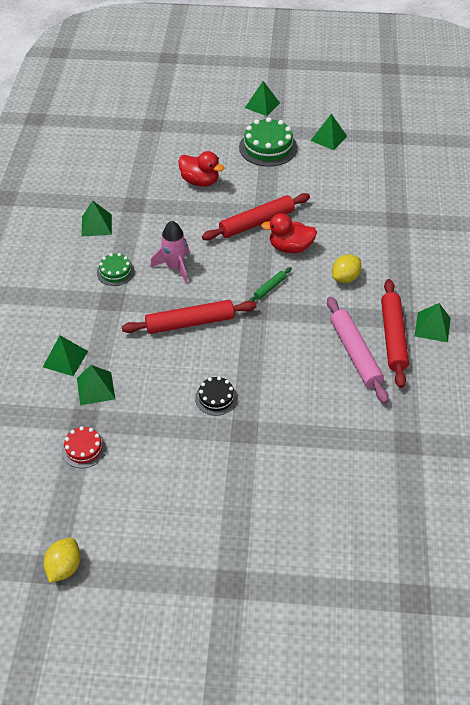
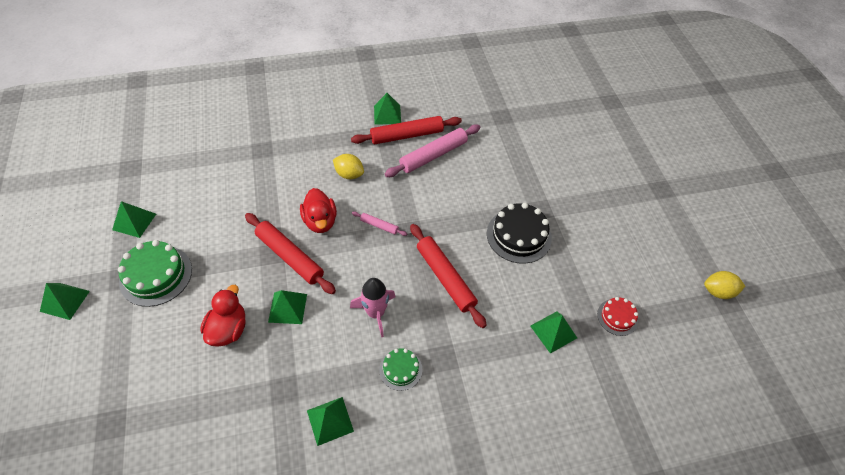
camera: 110 degrees left, 5 degrees up
(65, 359) = (533, 373): green pyramid -> green pyramid (287, 308)
(216, 398) = (519, 235): black cake -> black cake, size x1.76
(270, 288) = (379, 226): green rolling pin -> pink rolling pin

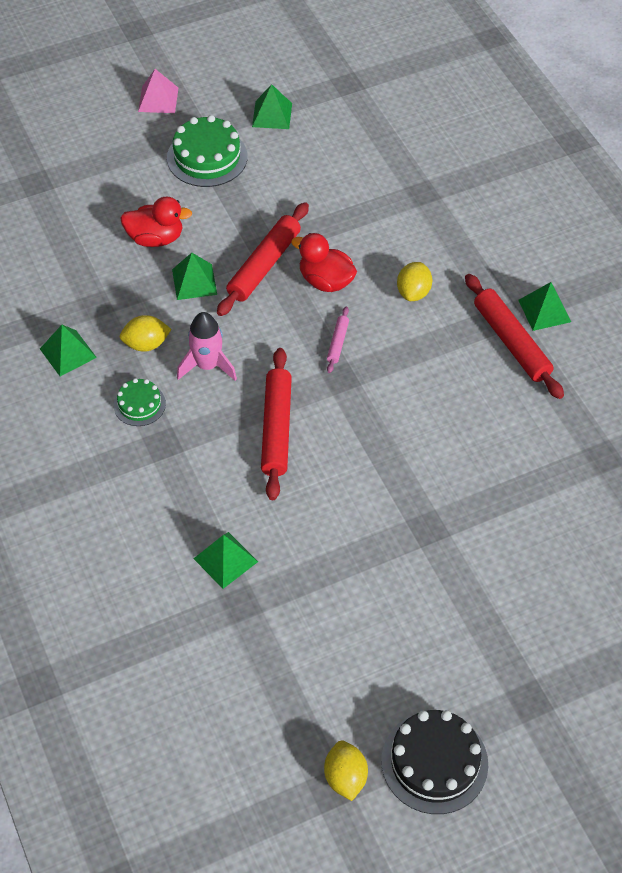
camera: 80 degrees right, 0 degrees up
(65, 301) = (158, 99): green pyramid -> pink pyramid
(320, 221) = (325, 281): red duck -> red duck turned 60 degrees clockwise
(340, 354) = (146, 344): none -> yellow lemon
(433, 155) = (484, 380): pink rolling pin -> none
(445, 278) = (276, 428): red rolling pin -> red rolling pin turned 45 degrees counterclockwise
(519, 235) = (371, 504): black cake -> black cake (434, 762)
(617, 317) = (266, 637): red cake -> none

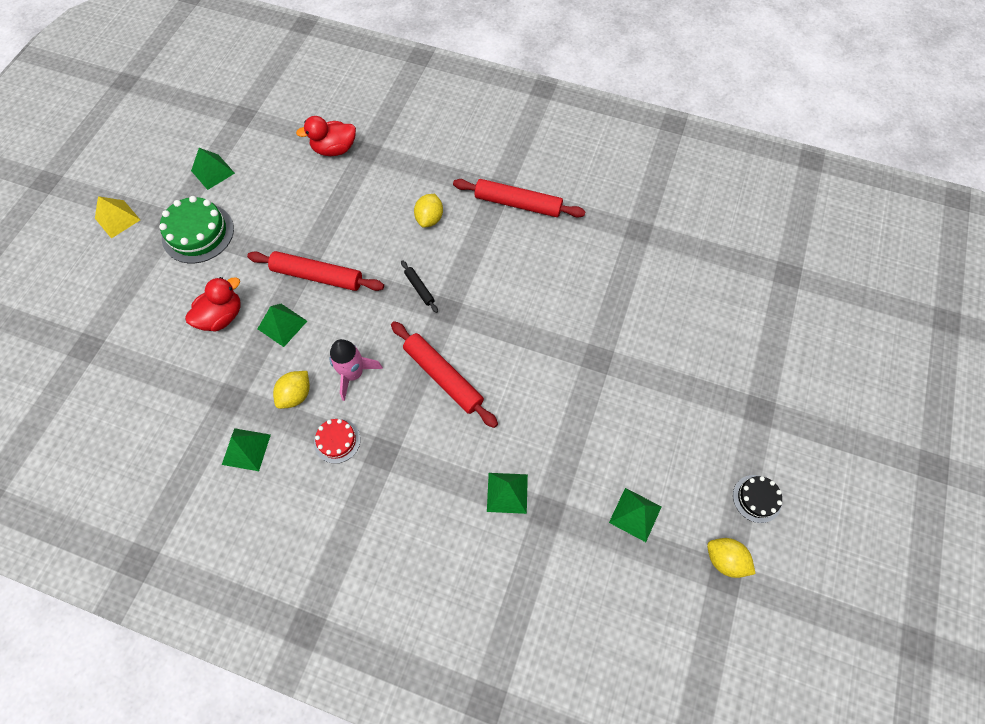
camera: 45 degrees left, 10 degrees up
(139, 404) = (337, 440): green cake -> red cake
(158, 99) = (117, 219): pink pyramid -> yellow pyramid
(264, 265) = (317, 276): red rolling pin -> red rolling pin turned 60 degrees counterclockwise
(325, 281) = (368, 254): red duck -> red duck (334, 149)
(337, 343) = (419, 288): pink rolling pin -> black rolling pin
(413, 292) = (429, 219): yellow lemon -> yellow lemon turned 45 degrees clockwise
(434, 762) = (757, 498): black cake -> black cake, size x0.57
(544, 311) = (515, 170): green pyramid -> green pyramid (635, 514)

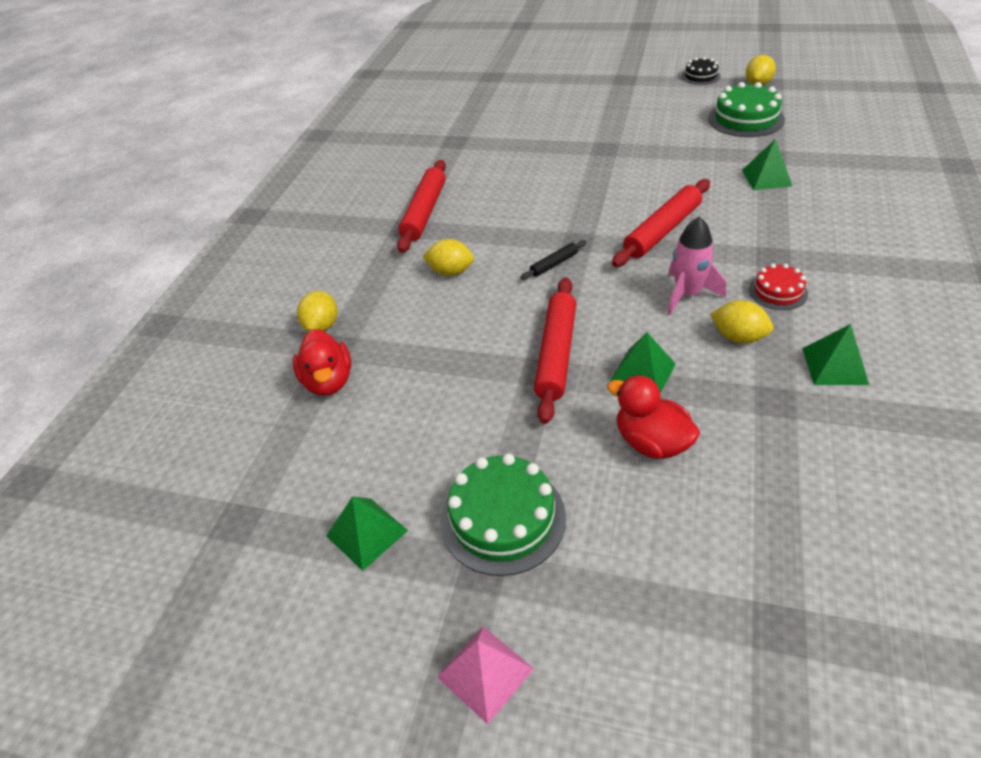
camera: 90 degrees left, 20 degrees down
(117, 219) = (485, 673): yellow pyramid -> pink pyramid
(390, 143) = (322, 326): none -> yellow lemon
(635, 514) = (745, 119): green pyramid -> green cake

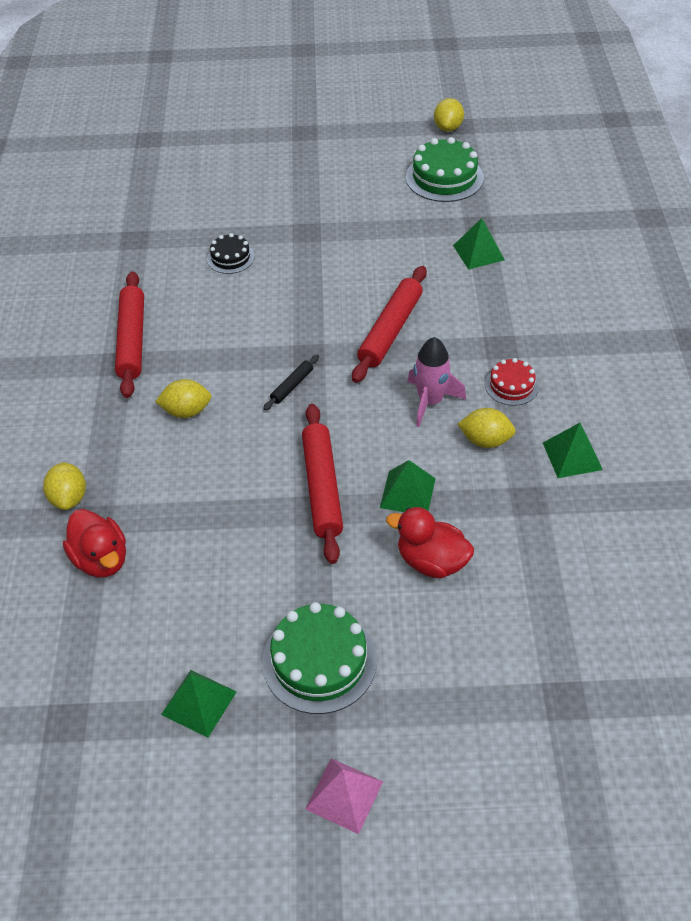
camera: 20 degrees left, 5 degrees up
(700, 76) = (386, 121): black cake -> black cake (230, 258)

